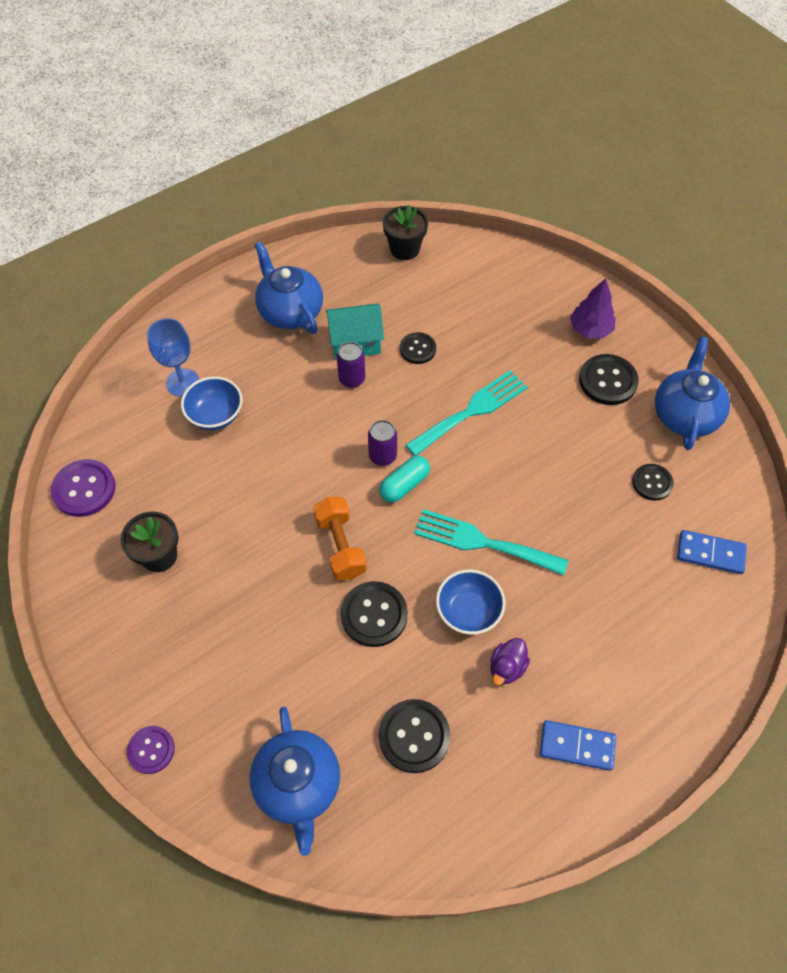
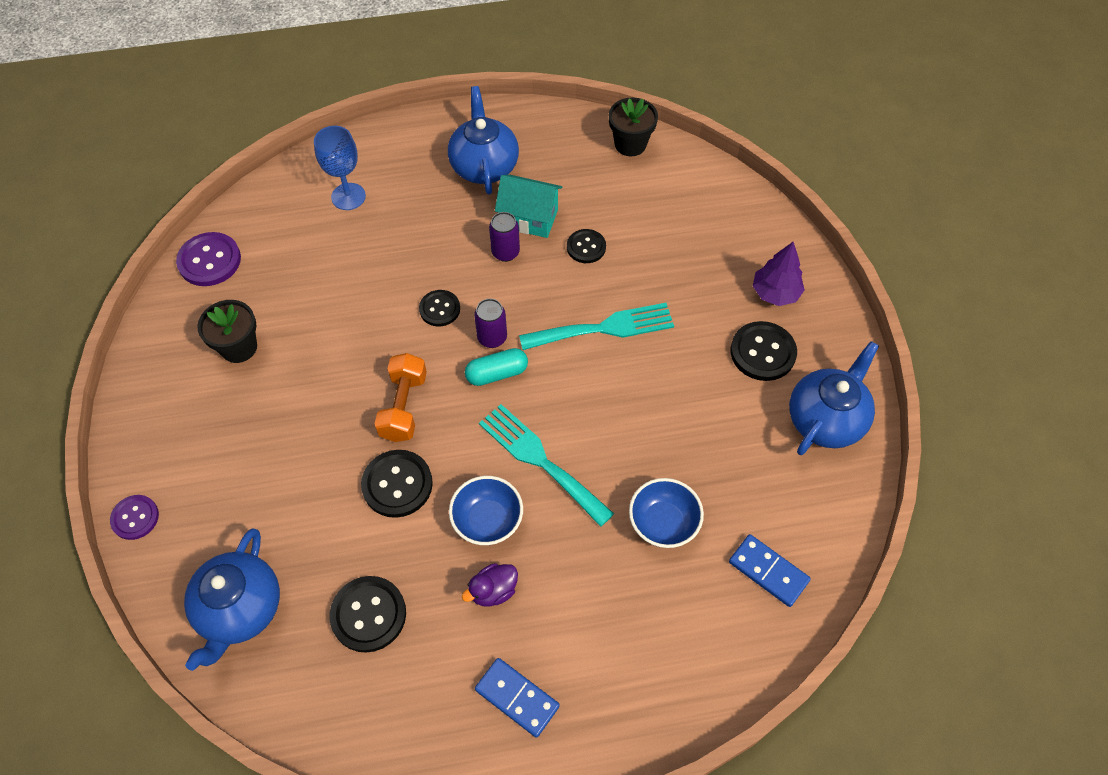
camera: 25 degrees right, 0 degrees up
(215, 415) = (360, 238): blue bowl -> blue bowl (663, 523)
(652, 483) = (748, 474): black button -> black button (439, 309)

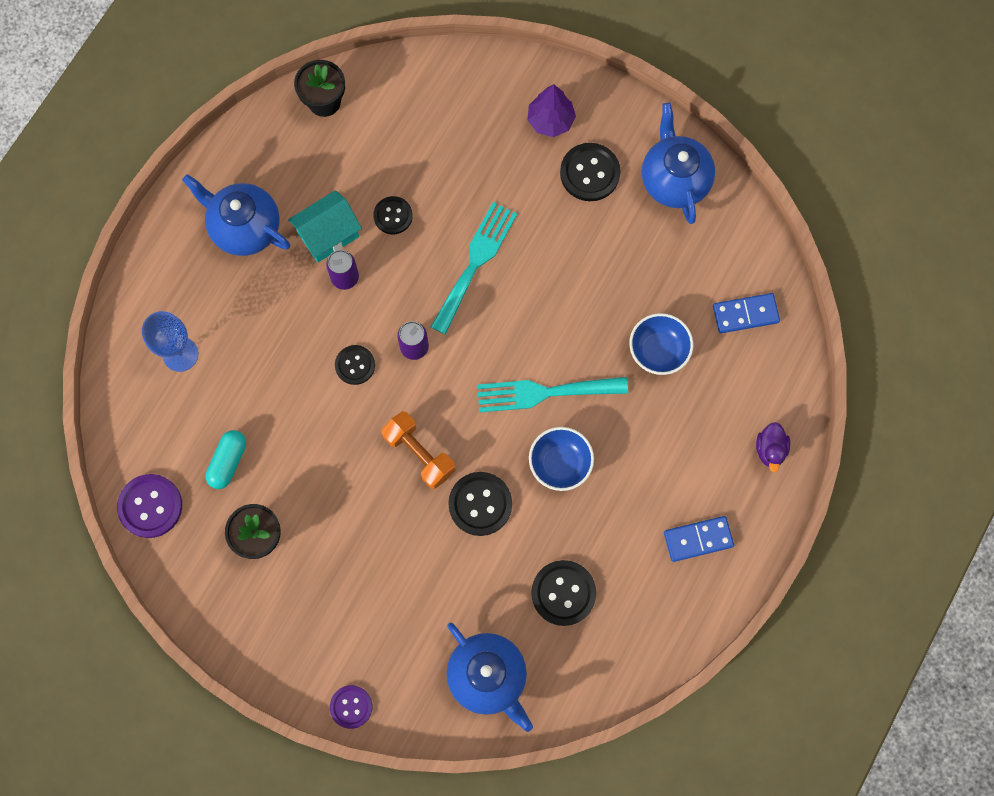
camera: 50 degrees left, 15 degrees up
(493, 591) = (614, 499): purple duck -> purple duck (770, 450)
(497, 373) = (448, 367): turquoise capsule -> turquoise capsule (228, 462)

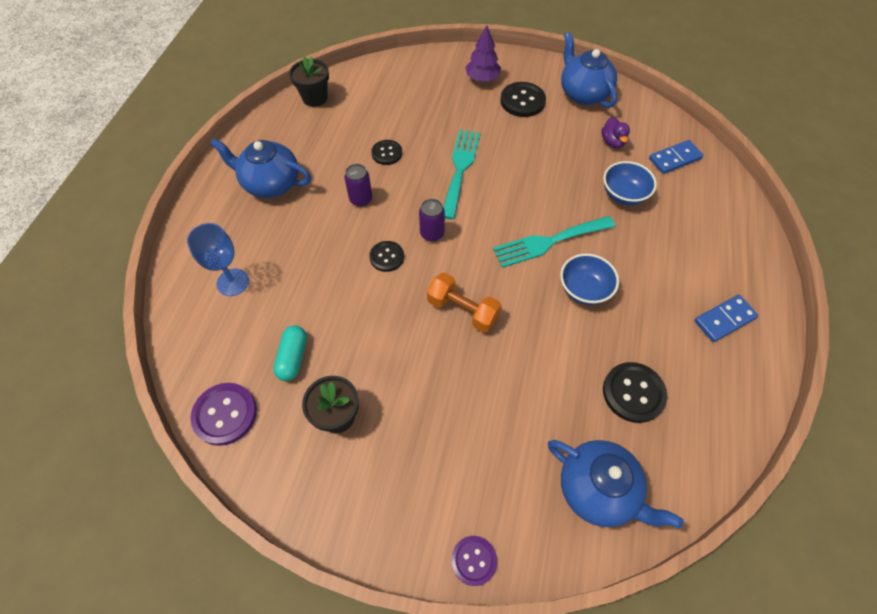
camera: 15 degrees left, 15 degrees down
(328, 235) = (339, 175): turquoise house -> none
(480, 504) = (530, 337): black button -> none
(770, 450) = (743, 241): purple duck -> purple duck (612, 142)

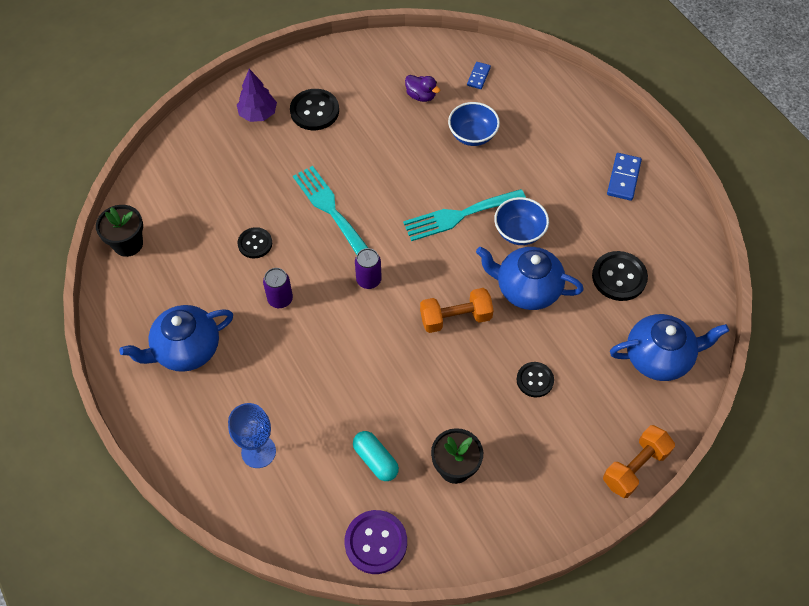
camera: 45 degrees left, 0 degrees up
(387, 257) = (356, 327): black button -> black button (535, 380)
(473, 560) = (635, 467): purple button -> orange dumbbell
(549, 242) = (459, 215): turquoise fork -> turquoise fork turned 45 degrees clockwise
(583, 93) = (355, 68): blue teapot -> blue teapot (526, 289)
(675, 159) = (478, 76): blue domino -> blue domino, size x0.65

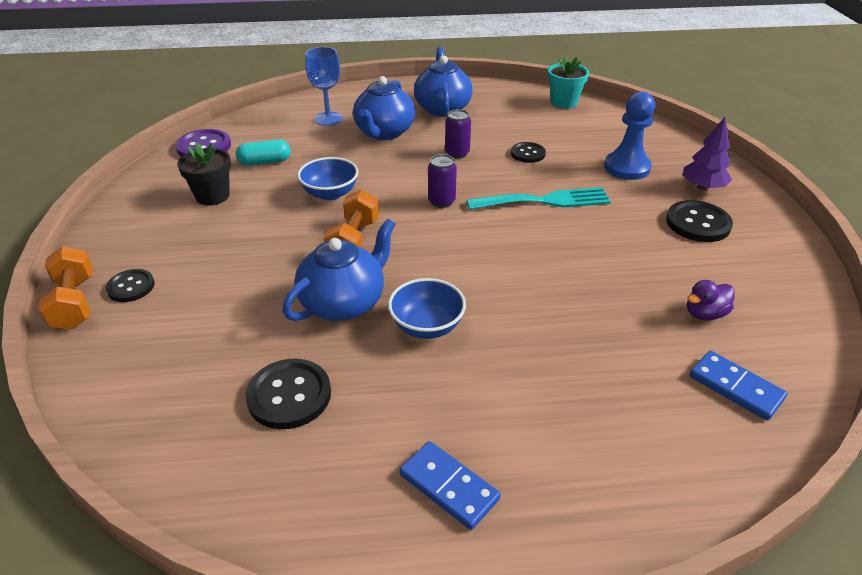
camera: 115 degrees right, 20 degrees down
(128, 244) = (564, 102): black flower pot -> turquoise flower pot
(247, 167) = (627, 167): none -> blue pawn
(459, 215) = (483, 284): turquoise fork -> none
(472, 135) = (612, 339): blue bowl -> blue bowl (330, 194)
(478, 76) = (735, 387): blue domino -> blue domino, size x1.55
(535, 380) = (236, 269): black button -> black button (131, 287)
(659, 357) = (153, 381): blue teapot -> blue teapot (384, 132)

